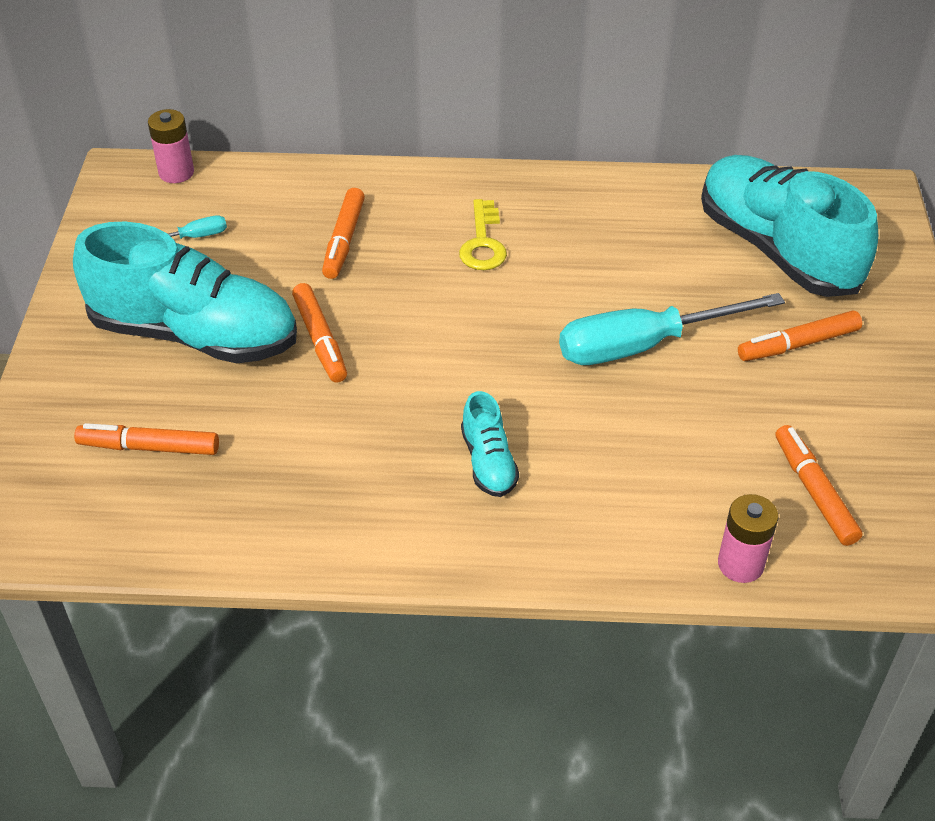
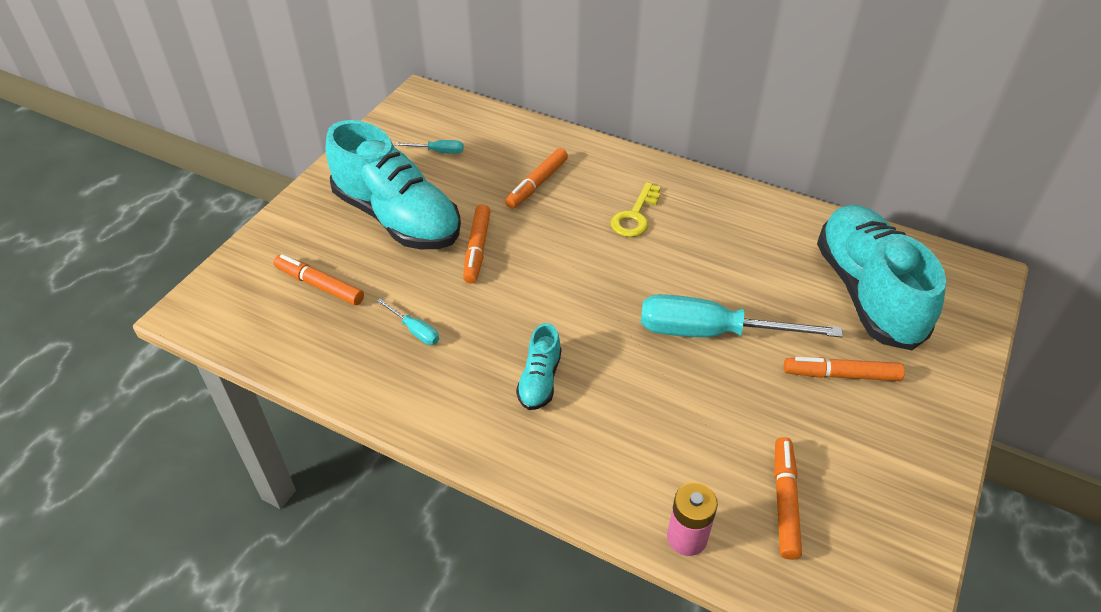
camera: 25 degrees right, 0 degrees up
(176, 172) = (455, 105): pink battery -> none
(306, 459) = (415, 330): none -> turquoise screwdriver

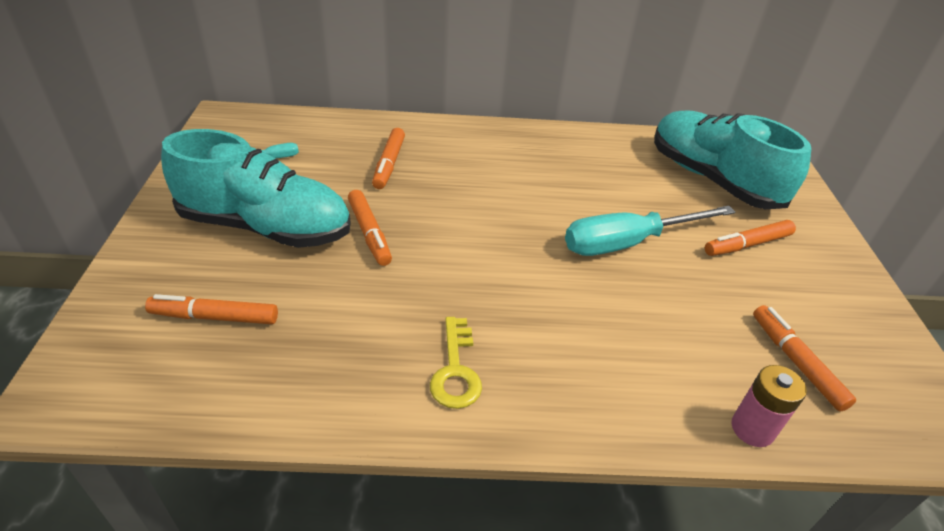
camera: 30 degrees left, 5 degrees down
(415, 330) = (355, 329): turquoise screwdriver -> none
(539, 380) = (515, 333): turquoise shoe -> none
(635, 216) = (495, 169): yellow key -> yellow key (455, 370)

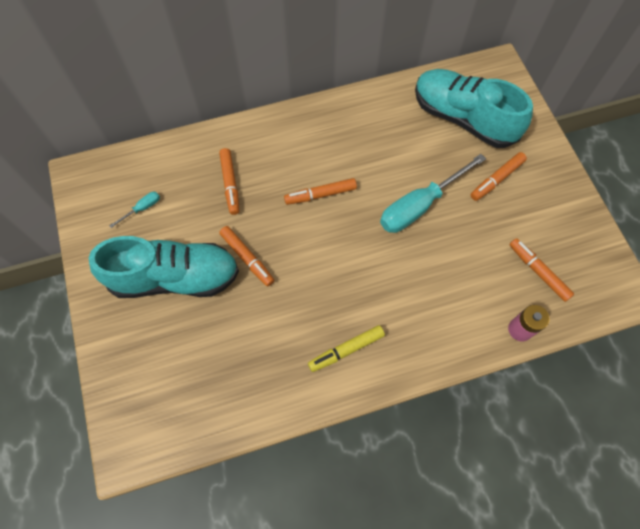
camera: 15 degrees left, 25 degrees up
(215, 317) = (184, 364): orange marker -> orange marker (320, 194)
(455, 370) = (346, 350): yellow key -> yellow marker

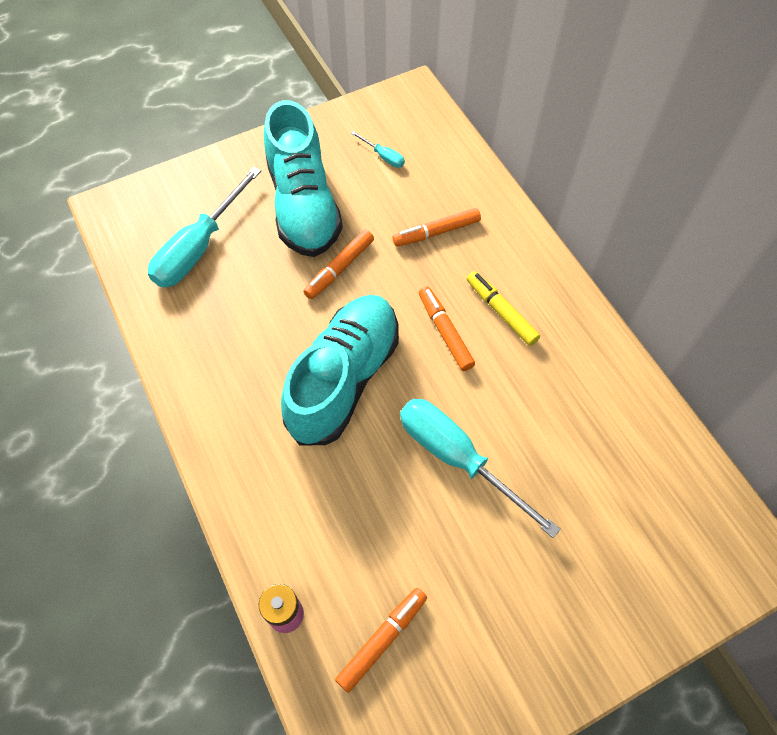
camera: 80 degrees right, 5 degrees down
(196, 370) = (199, 247): none -> turquoise screwdriver
(346, 350) = (235, 393): yellow marker -> yellow marker (501, 312)
(463, 118) = (629, 507): turquoise shoe -> turquoise shoe (344, 378)
(496, 179) = (530, 567): orange marker -> none

